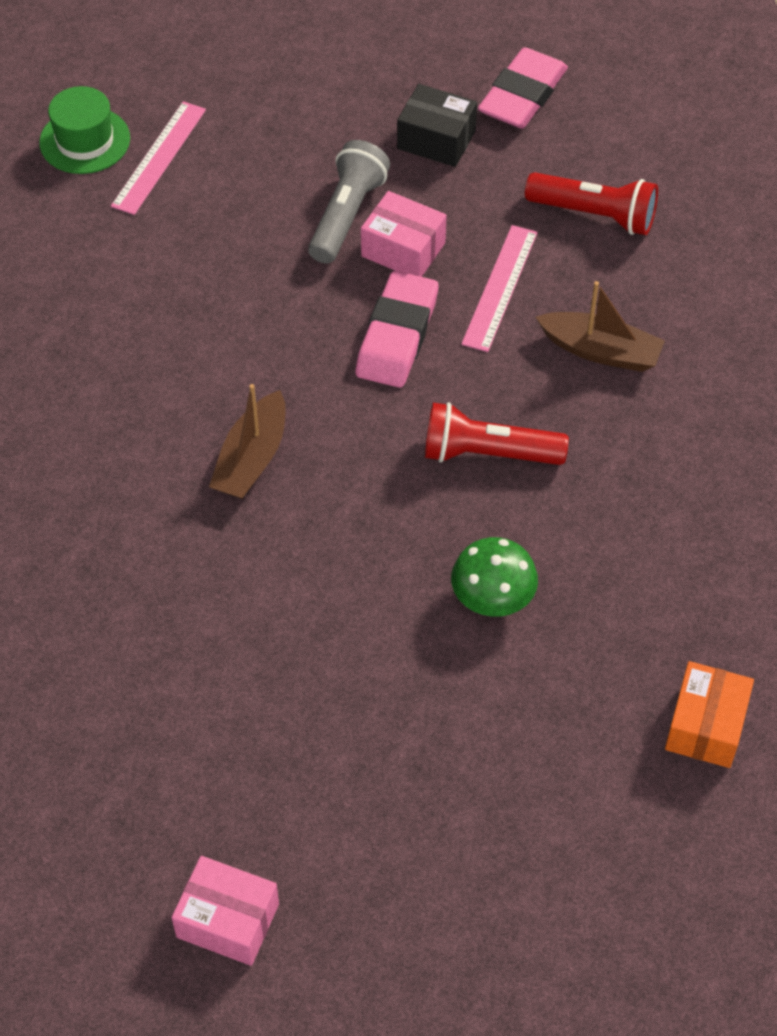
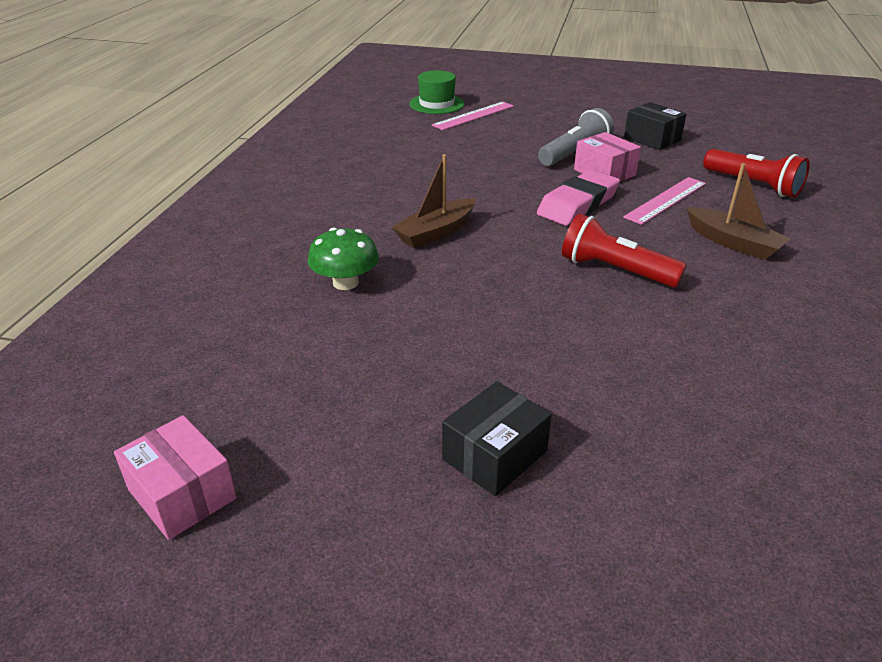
camera: 25 degrees right, 20 degrees down
(476, 763) = (495, 455): none -> black box
(492, 597) = (575, 348): green mushroom -> green mushroom (345, 282)
(522, 95) = (720, 134): pink eraser -> none
(705, 726) = (754, 505): orange box -> none

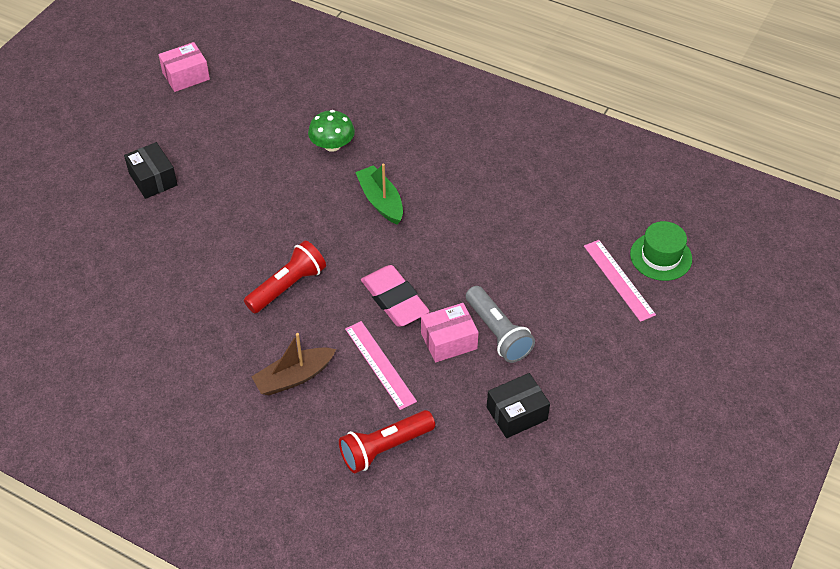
camera: 105 degrees right, 15 degrees up
(436, 232) = (380, 201): brown boat -> green boat

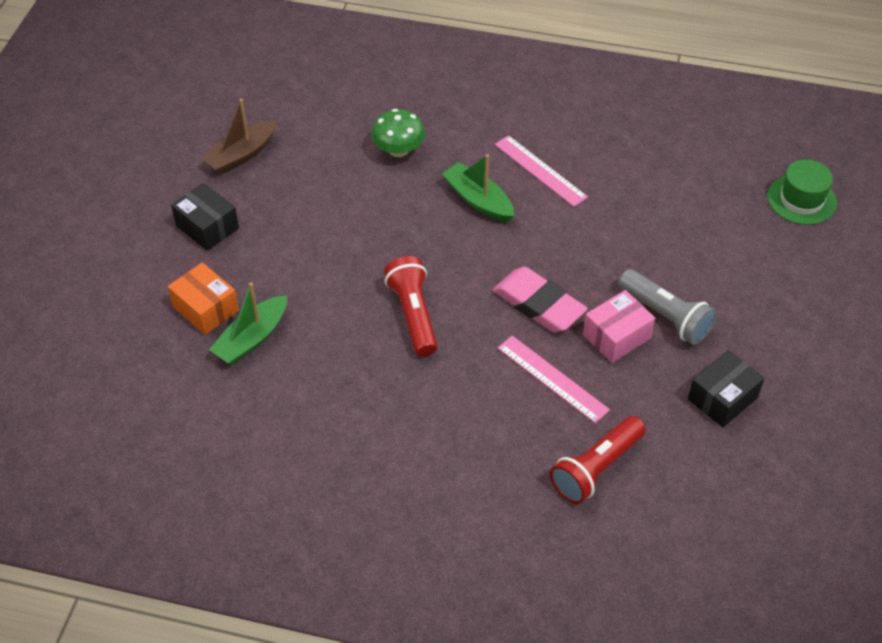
camera: 15 degrees left, 0 degrees up
(125, 246) = (206, 309): none -> orange box
(151, 278) = (252, 338): none -> green boat
(186, 76) = (198, 104): pink box -> none
(288, 286) = (413, 315): red flashlight -> red flashlight turned 45 degrees counterclockwise
(294, 377) = (462, 414): brown boat -> brown boat (241, 155)
(618, 280) = (768, 233): pink ruler -> pink ruler (540, 170)

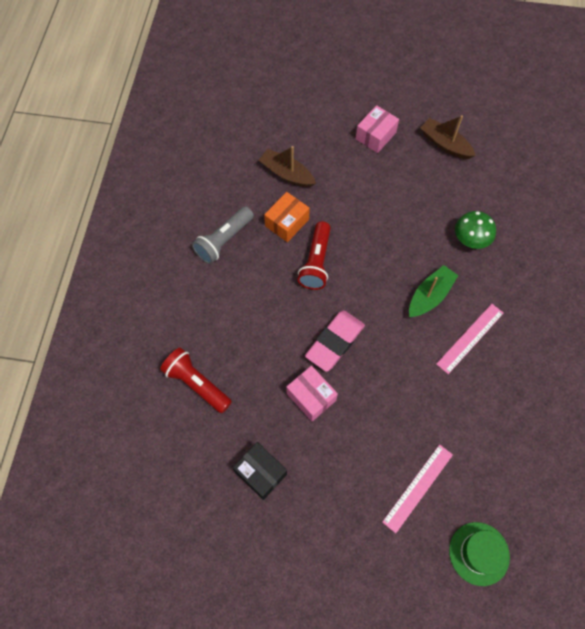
camera: 85 degrees right, 15 degrees up
(206, 309) = (307, 146): orange box -> orange box (287, 223)
(207, 227) = (375, 136): black box -> pink box
(252, 338) = (286, 174): green boat -> brown boat
(413, 315) = (316, 262): red flashlight -> red flashlight turned 120 degrees clockwise
(552, 378) = (269, 354): pink ruler -> pink ruler (418, 487)
(666, 316) = (334, 433): grey flashlight -> grey flashlight (224, 241)

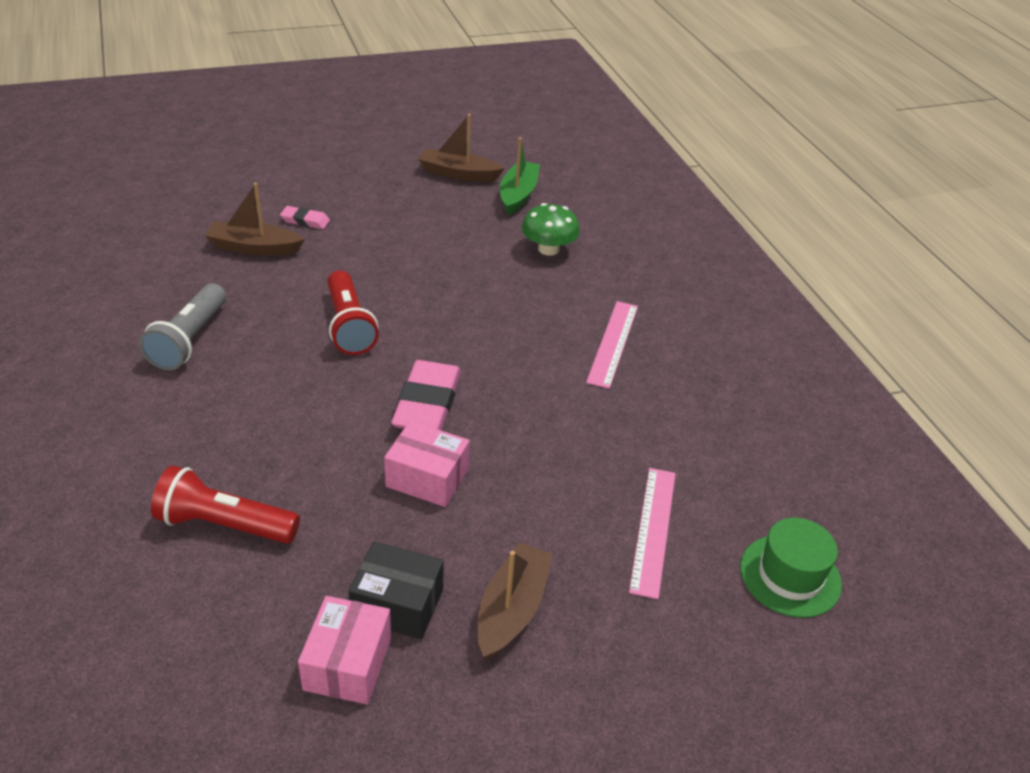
camera: 30 degrees left, 25 degrees down
(287, 223) = (281, 296): orange box -> none
(315, 503) = (512, 609): none -> brown boat
(326, 159) = (305, 221): none -> pink eraser
(375, 136) = (362, 185): pink box -> pink box (347, 663)
(430, 296) = (532, 317): green boat -> green boat (518, 195)

